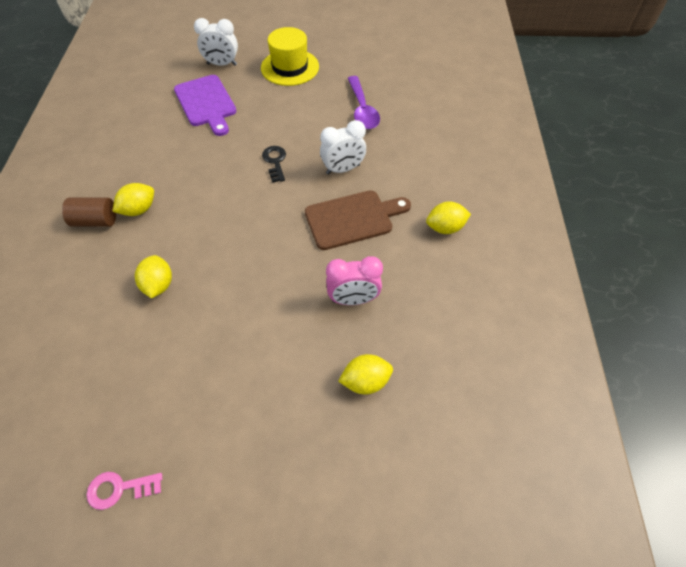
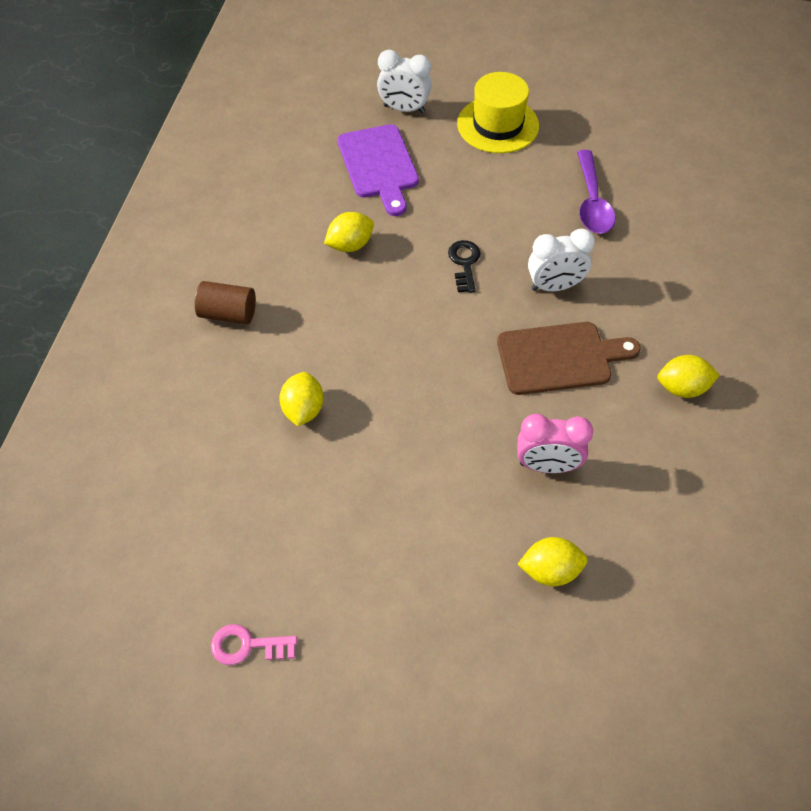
camera: 10 degrees right, 0 degrees up
(139, 210) = (283, 306): yellow lemon -> yellow lemon (350, 245)

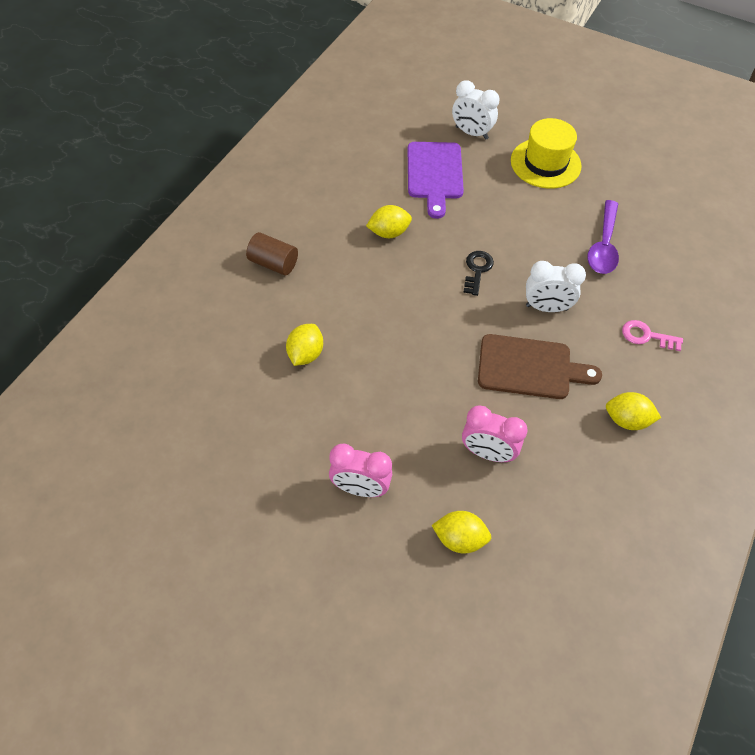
camera: 15 degrees right, 0 degrees up
(247, 645) = (198, 526): pink key -> pink key (646, 336)
(420, 546) = (360, 488): none -> pink clock

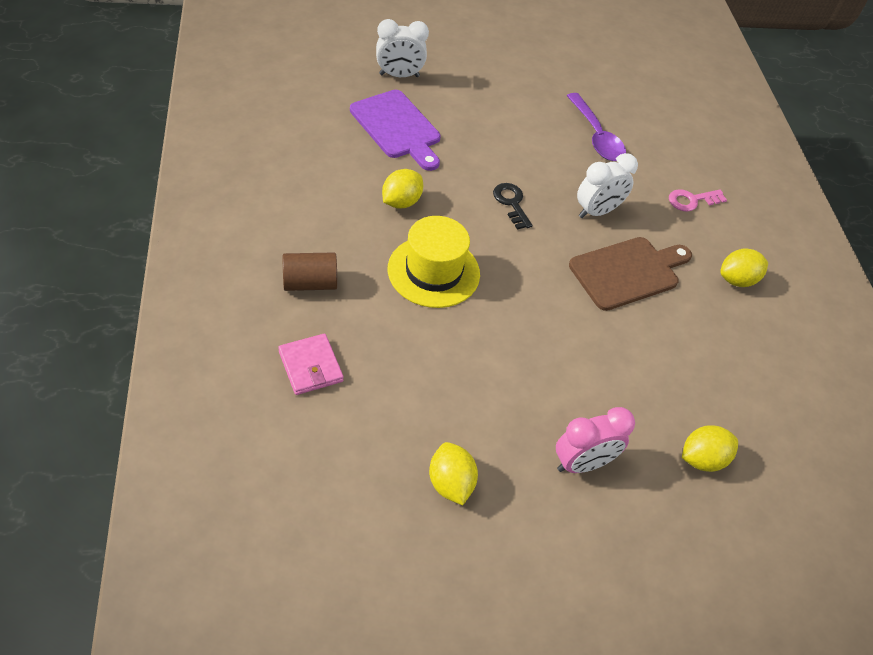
camera: 40 degrees left, 5 degrees down
(227, 321) = (310, 366): none -> pink wallet
(305, 354) = (421, 360): yellow lemon -> yellow lemon (450, 483)
(487, 453) = (659, 367): pink clock -> none
(545, 163) = (488, 80): yellow hat -> yellow hat (433, 271)

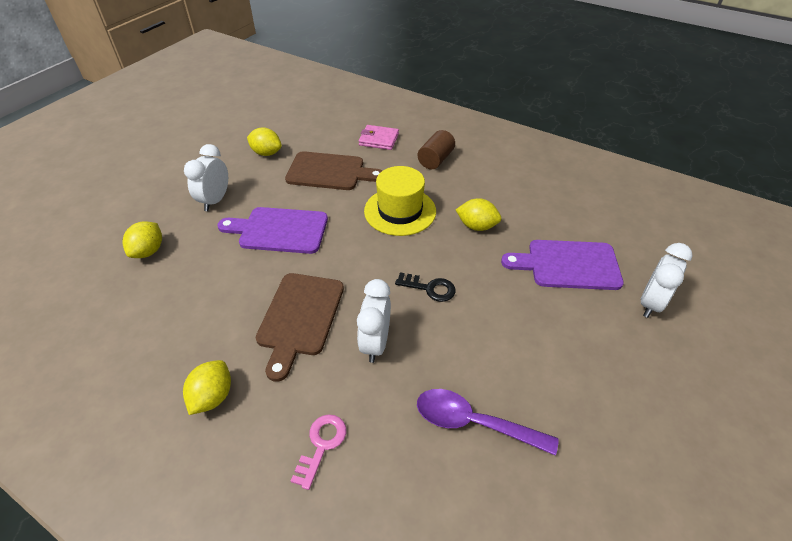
camera: 135 degrees right, 5 degrees down
(401, 202) = (476, 226): yellow lemon -> yellow lemon turned 60 degrees counterclockwise
(425, 378) = (329, 172): none -> brown cutting board
(559, 359) = (279, 230): none -> purple cutting board
(582, 463) = (215, 200): pink clock -> white clock

